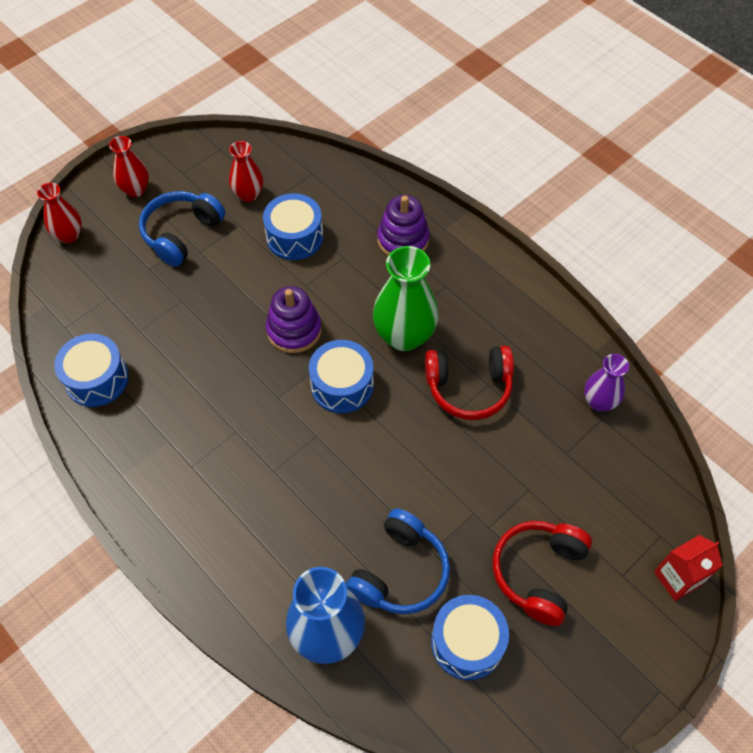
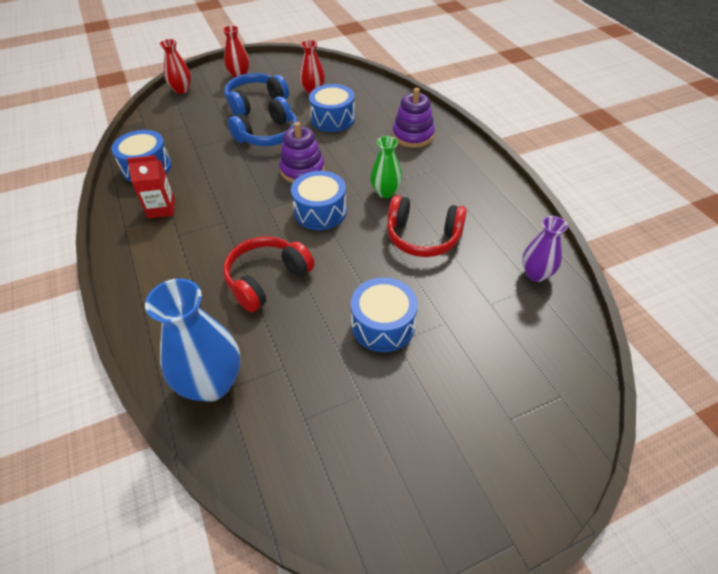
camera: 20 degrees right, 10 degrees down
(400, 572) = (300, 354): blue headphones -> blue headphones (268, 135)
(404, 336) = (385, 192): green vase -> green vase, size x0.59
(467, 642) = (332, 430): blue drum -> blue drum (383, 325)
(538, 573) = (426, 392): red headphones -> red headphones (267, 279)
(677, 578) = (568, 439): red carton -> red carton (161, 208)

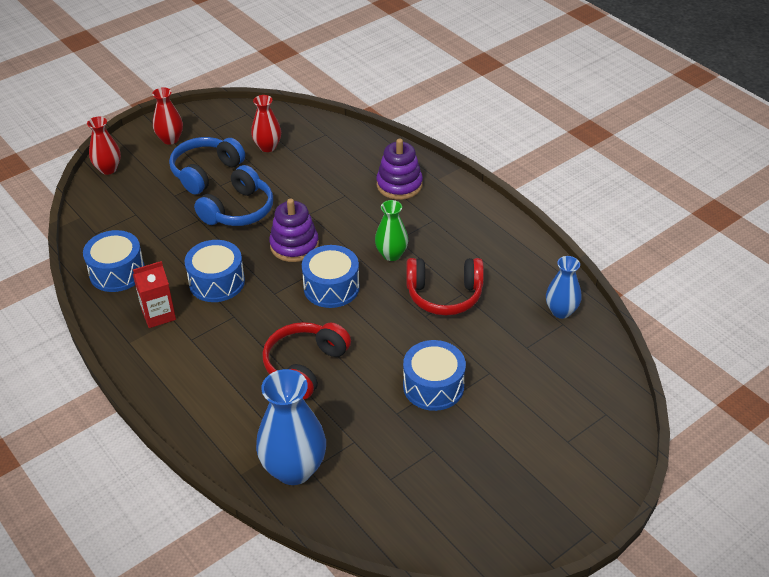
camera: 15 degrees left, 5 degrees down
(332, 119) = (304, 179): blue drum -> blue drum (217, 282)
(536, 274) = (561, 311): purple vase -> blue vase

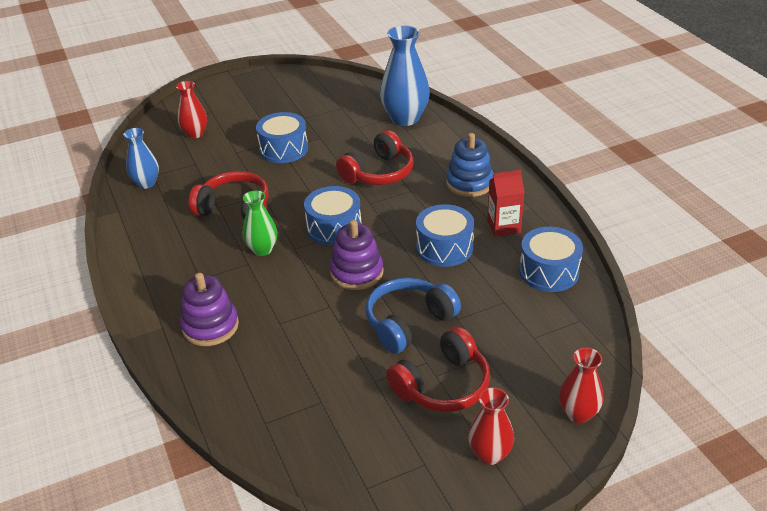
camera: 165 degrees left, 5 degrees down
(197, 367) = (469, 183): none -> blue stacking toy
(205, 172) = (443, 385): blue headphones -> red headphones
(267, 147) = (351, 414): red vase -> red vase (195, 134)

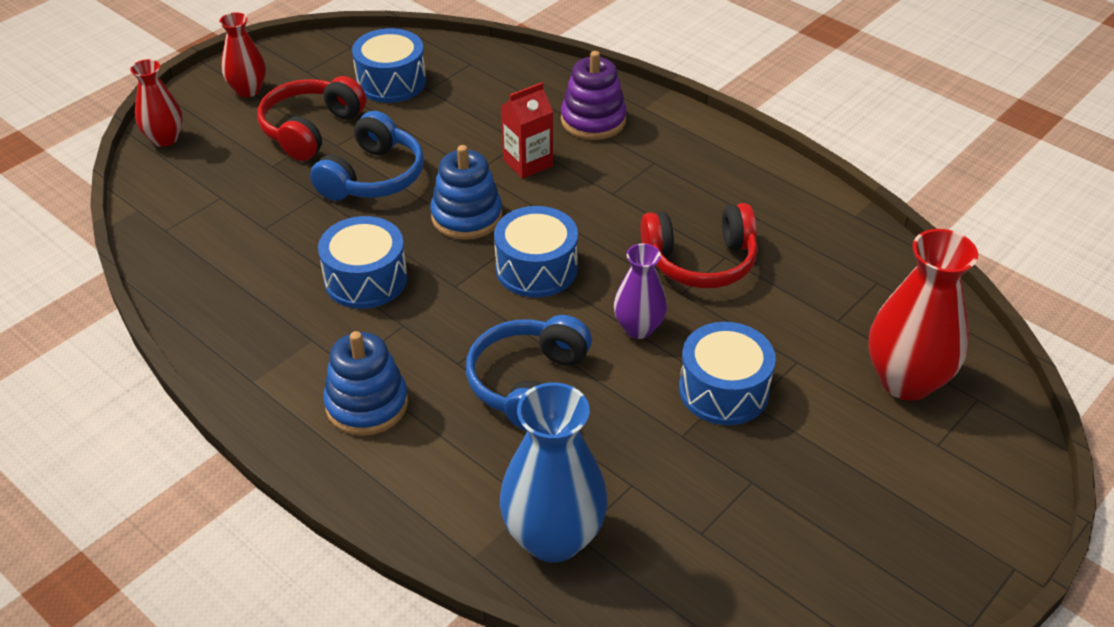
camera: 155 degrees right, 5 degrees up
(146, 183) = (869, 265): blue vase -> none
(195, 134) = (906, 381): red vase -> red vase, size x1.71
(262, 249) = (609, 214): green vase -> none
(301, 184) = (638, 328): none -> purple vase
(357, 272) = (467, 216): purple stacking toy -> blue stacking toy
(379, 173) = (528, 384): red headphones -> blue headphones
(503, 226) = (289, 335): red carton -> red carton (528, 163)
(549, 271) = (211, 281): blue drum -> blue drum (391, 82)

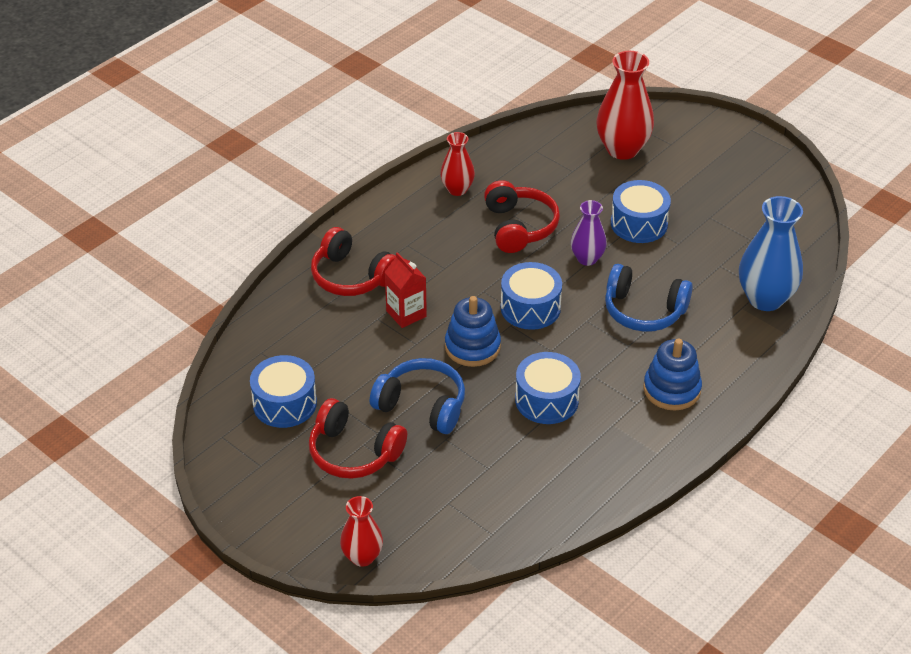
camera: 90 degrees left, 0 degrees up
(248, 90) = (288, 505): red vase -> red vase (457, 189)
(593, 120) = (352, 276): purple stacking toy -> red headphones

